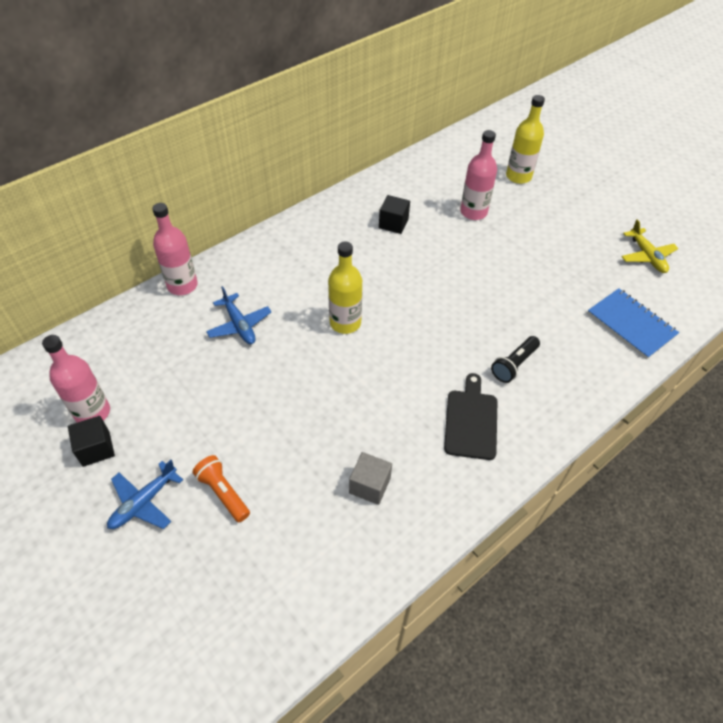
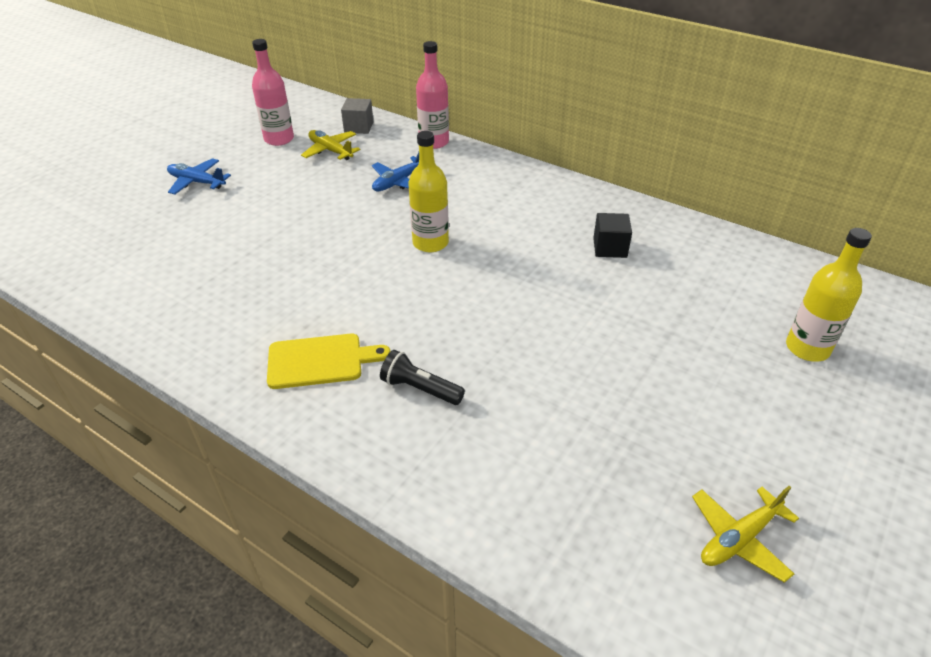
camera: 75 degrees right, 10 degrees down
(96, 449) = (245, 150): black cube -> none
(148, 369) = (330, 151): none -> yellow plane
(223, 492) = (209, 216): orange flashlight -> none
(370, 485) = (224, 298): grey cube -> grey cube (358, 127)
(471, 421) = (320, 361): black cutting board -> yellow cutting board
(473, 212) = (685, 312): pink bottle -> none
(631, 324) = (555, 521): blue notebook -> none

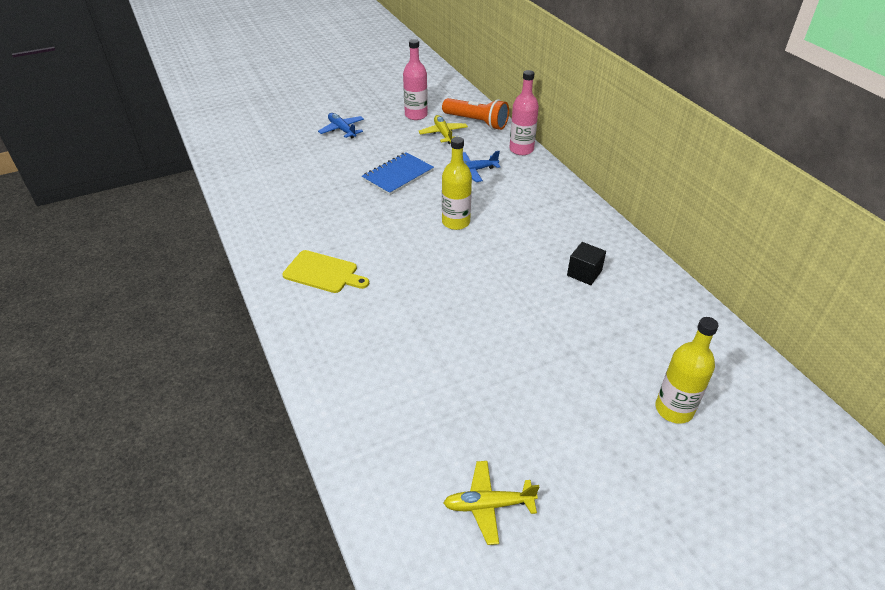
camera: 30 degrees right, 0 degrees up
(316, 213) = (398, 175): none -> blue notebook
(358, 127) = (476, 122): grey cube -> orange flashlight
(420, 389) = (367, 315): black flashlight -> none

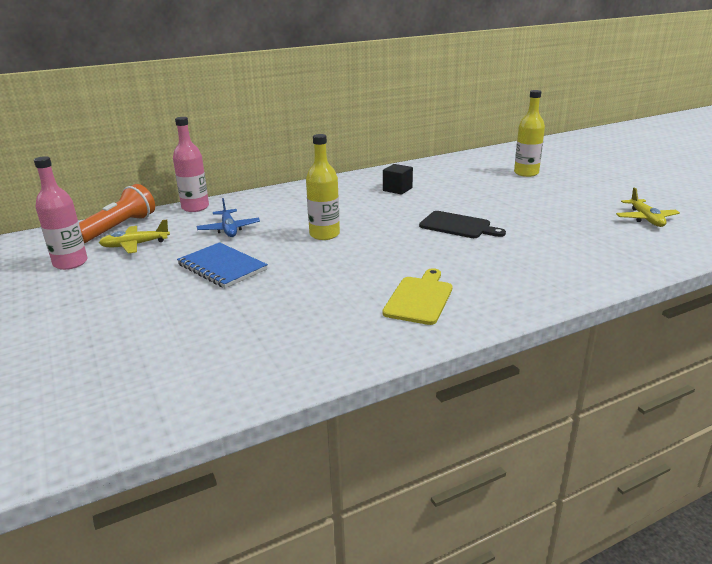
camera: 90 degrees left, 15 degrees down
(342, 130) = (72, 315): blue plane -> none
(472, 311) = (458, 226): none -> black cutting board

